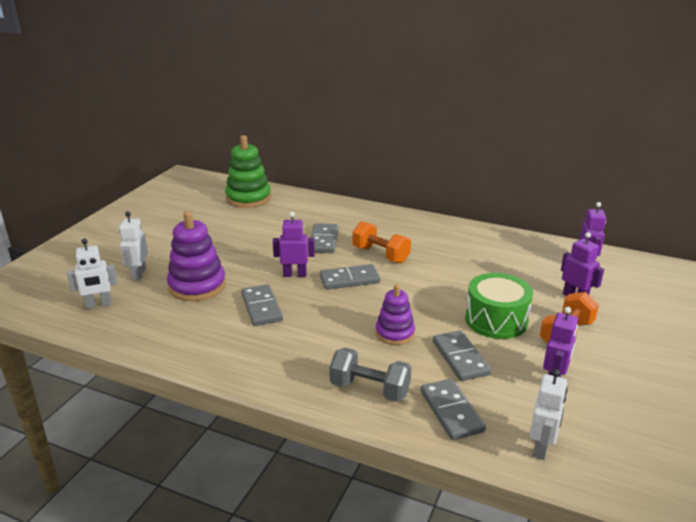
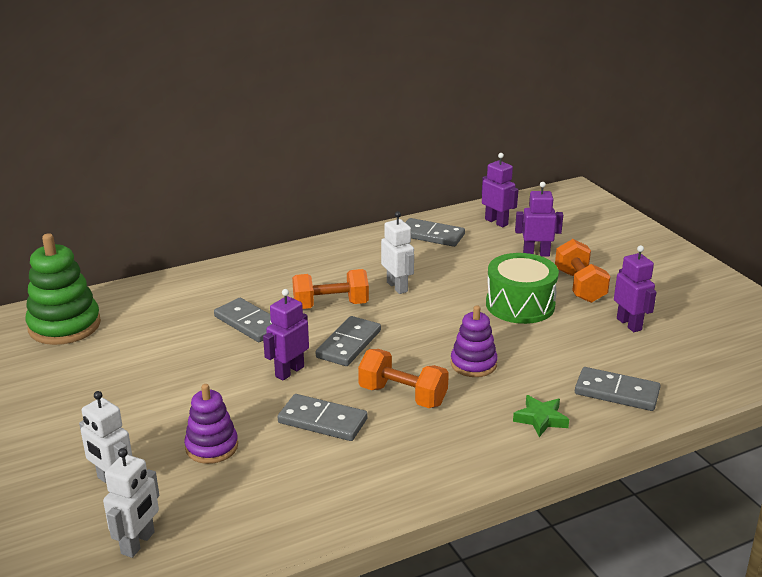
camera: 50 degrees left, 0 degrees up
(197, 286) = (212, 447): purple stacking toy -> purple stacking toy, size x0.62
(322, 322) = (402, 396): none -> orange dumbbell
(369, 389) = (540, 419): grey dumbbell -> green star
(460, 358) = (551, 350): grey domino -> grey domino (431, 235)
(541, 447) = (700, 374): white robot -> white robot (397, 287)

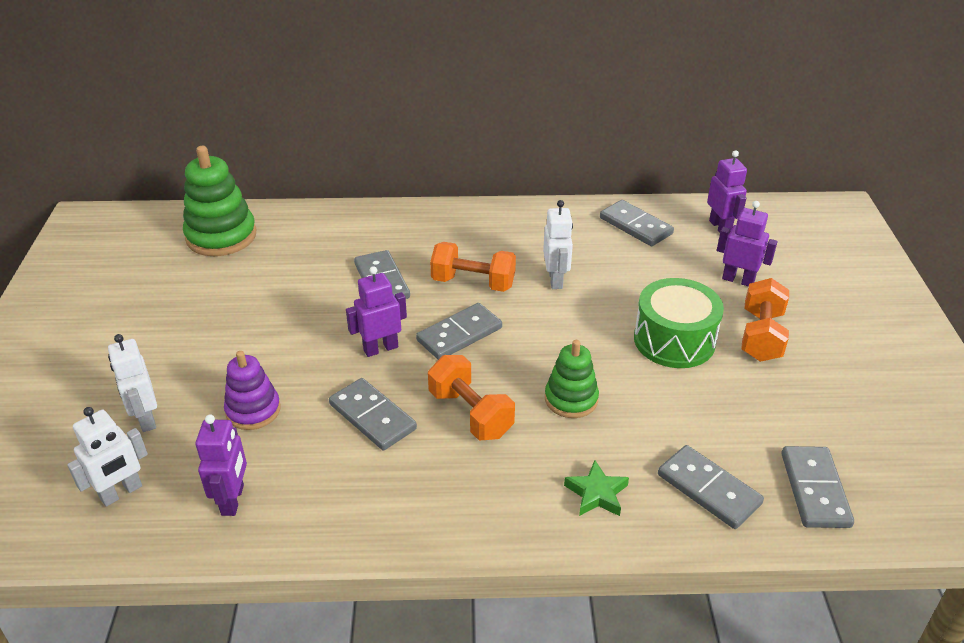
camera: 25 degrees right, 10 degrees up
(473, 364) = (571, 399): purple stacking toy -> green stacking toy
(629, 324) = (787, 404): purple robot -> purple robot (233, 500)
(686, 371) = (815, 489): none -> grey domino

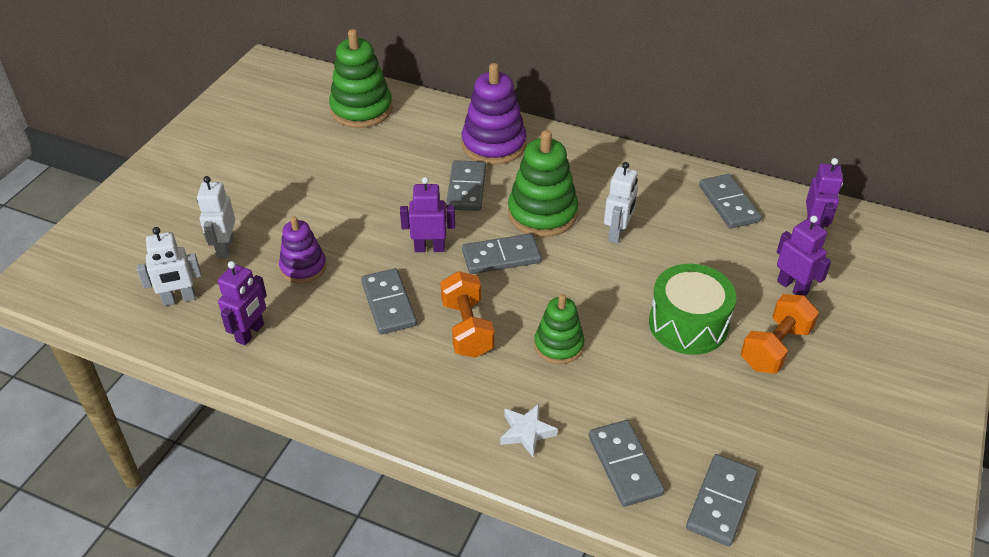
camera: 25 degrees right, 5 degrees up
(383, 233) = (494, 145): none -> purple stacking toy
(473, 283) = (542, 214): orange dumbbell -> green stacking toy
(596, 493) = (526, 432): green star -> white star

